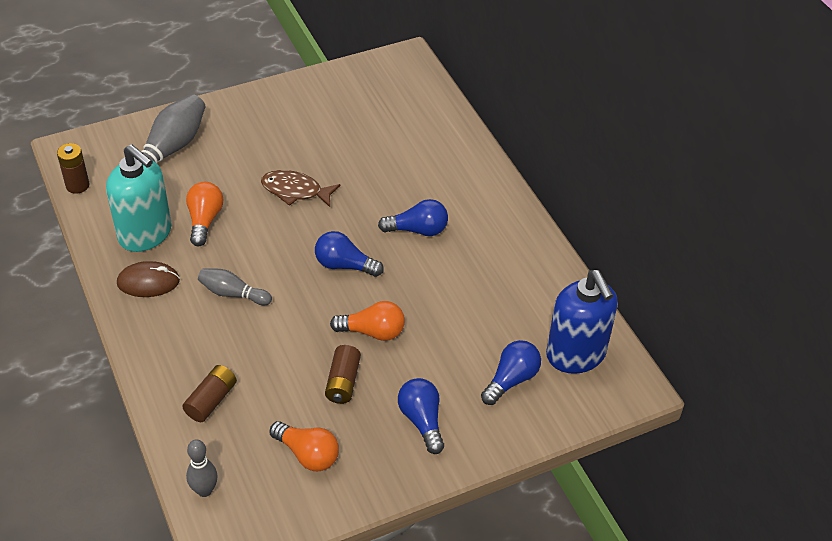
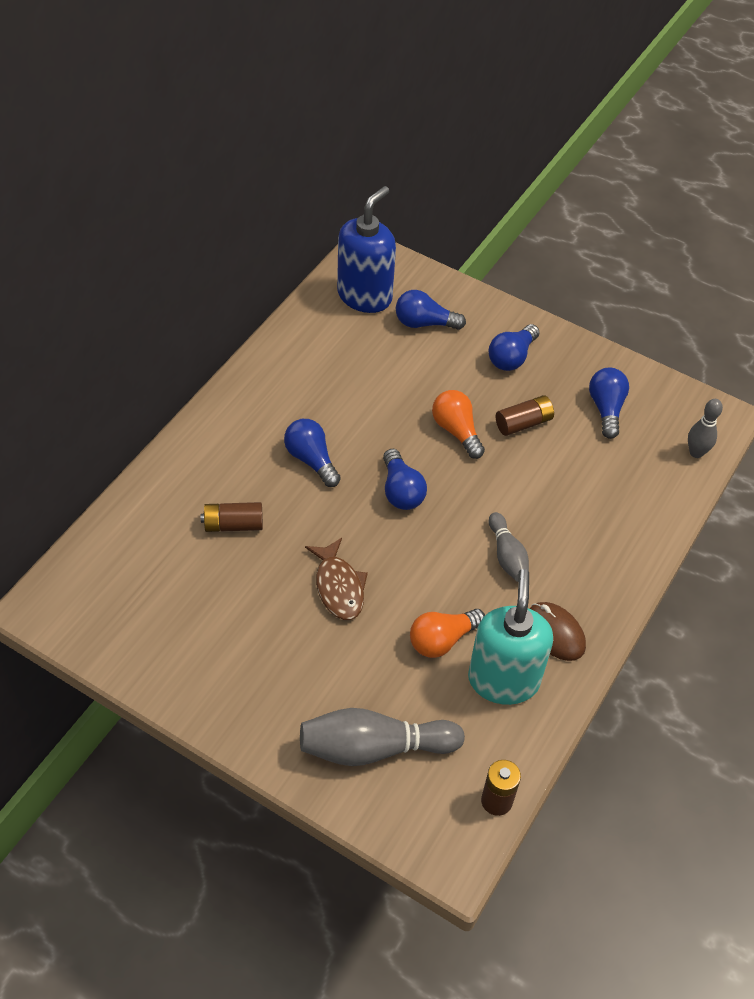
camera: 125 degrees left, 5 degrees up
(211, 400) = (622, 499): brown battery -> brown battery (233, 525)
(307, 454) = (606, 409): orange light bulb -> blue light bulb

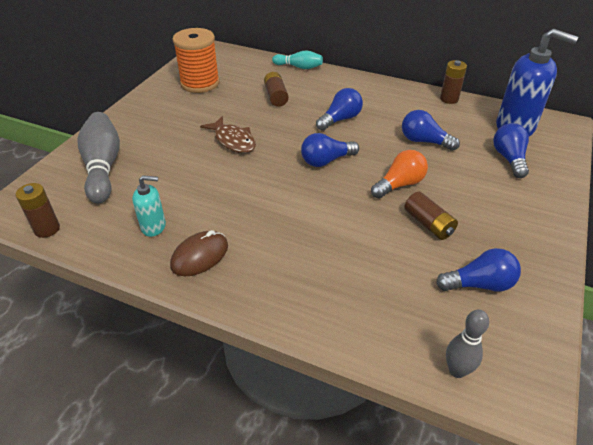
camera: 85 degrees right, 10 degrees down
(150, 484) = (299, 67): none -> turquoise bowling pin
(165, 622) = (200, 83): none -> orange spool
(288, 336) = (449, 99): none -> brown battery
(339, 587) = (233, 141): brown fish -> brown fish turned 105 degrees counterclockwise
(442, 640) = (191, 191): orange light bulb -> none
(503, 680) = (154, 226): turquoise soap dispenser -> turquoise soap dispenser, size x0.52
(507, 555) = (277, 222): grey bowling pin -> none
(512, 357) = (505, 212): blue light bulb -> blue light bulb (424, 141)

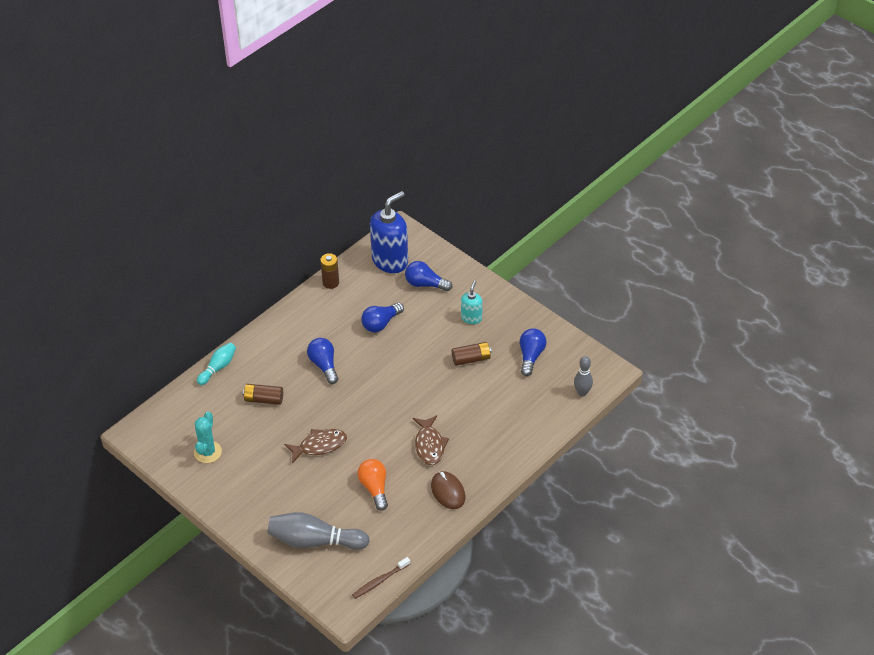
camera: 70 degrees left, 5 degrees up
(47, 229) = (380, 581): brown battery -> brown toothbrush
(154, 226) = (406, 514): turquoise soap dispenser -> turquoise soap dispenser (471, 318)
(200, 83) = (208, 452): orange spool -> turquoise cactus
(269, 221) = (429, 445): none -> brown fish
(326, 161) = (376, 392): blue light bulb -> none
(399, 184) = (424, 358): orange light bulb -> orange light bulb (374, 488)

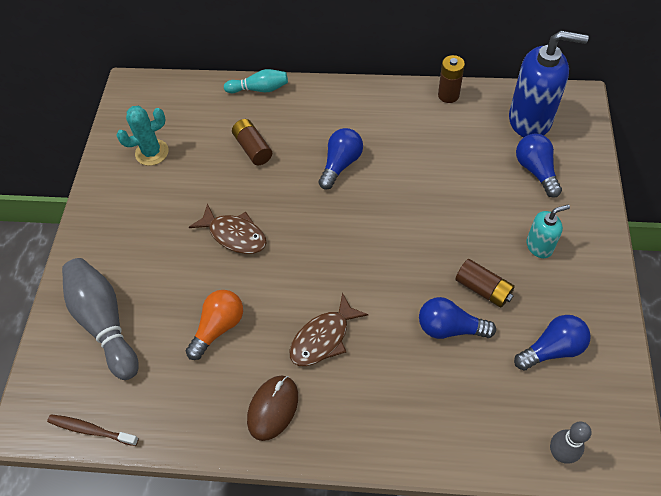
camera: 55 degrees right, 10 degrees up
(381, 323) = (442, 171): blue light bulb -> blue light bulb (450, 328)

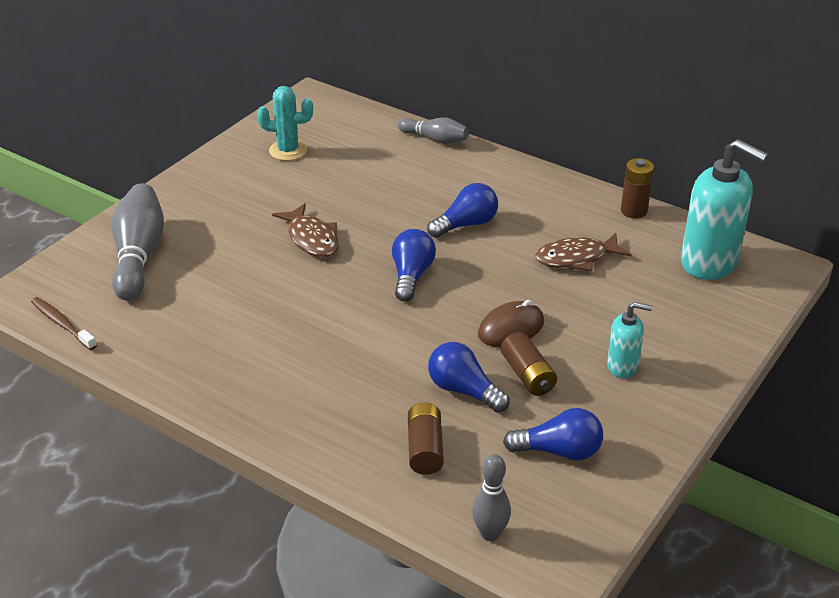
camera: 25 degrees right, 20 degrees down
(218, 327) = (236, 299): orange light bulb -> none
(253, 148) = (388, 181): brown battery -> brown battery (425, 449)
(259, 89) = (435, 139): turquoise bowling pin -> grey bowling pin
(273, 408) = (234, 377): brown mouse -> brown mouse (511, 328)
(323, 338) = (328, 347): brown fish -> brown fish (576, 258)
(530, 120) = (709, 263): blue soap dispenser -> turquoise soap dispenser
(536, 171) = (677, 305): blue light bulb -> blue light bulb (411, 276)

